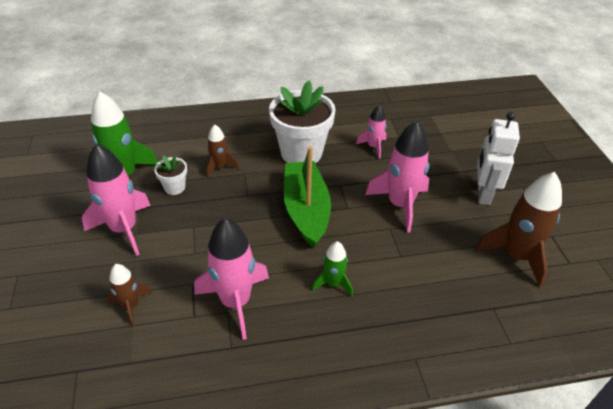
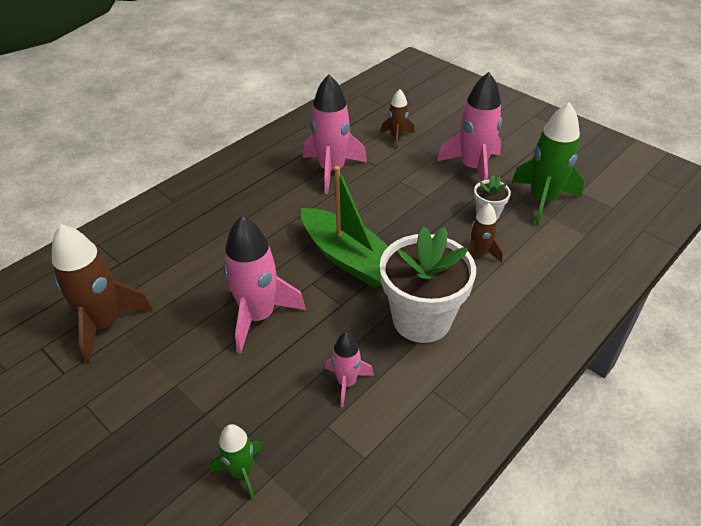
camera: 145 degrees right, 0 degrees up
(333, 283) = (270, 214): green rocket -> green rocket (242, 472)
(483, 194) = (164, 388): white robot -> none

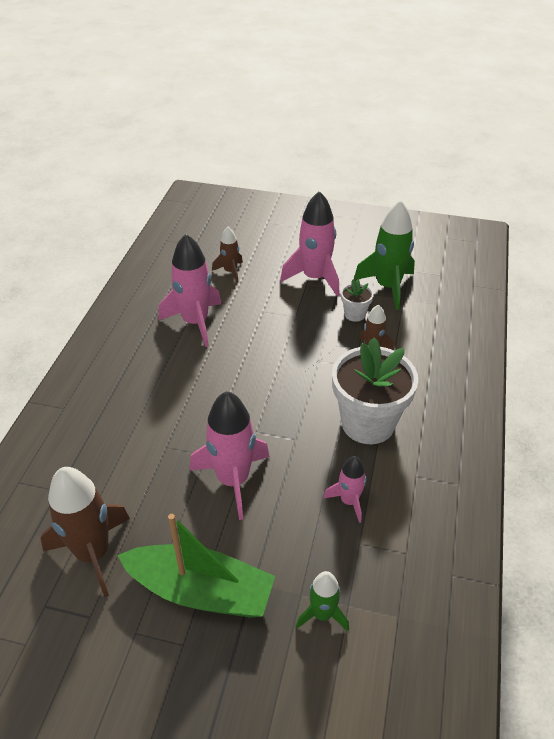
camera: 30 degrees left, 0 degrees up
(349, 258) = (271, 396): green boat -> green boat (201, 591)

